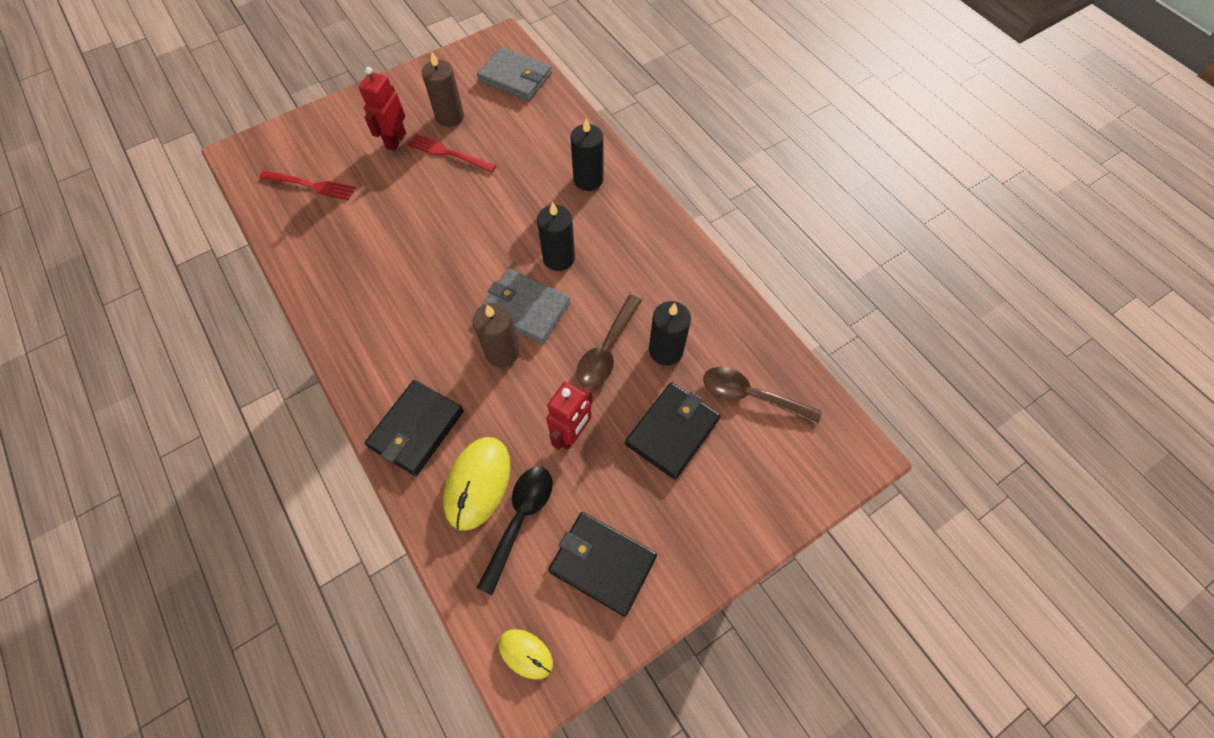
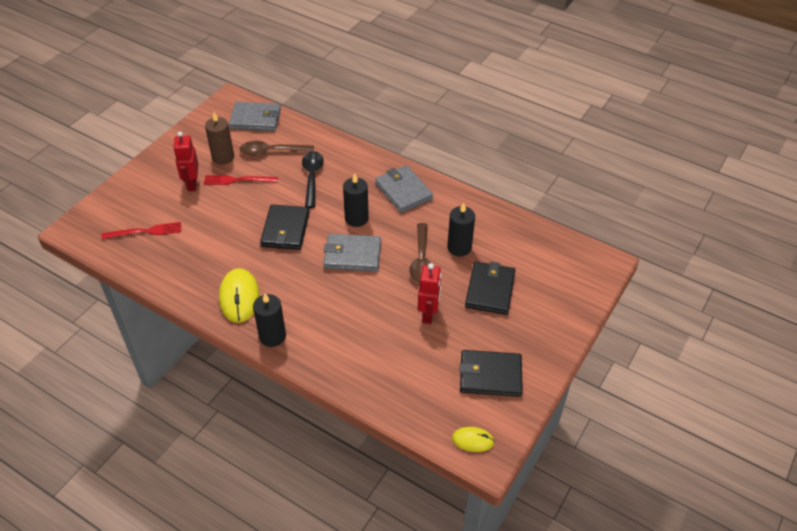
camera: 25 degrees left, 15 degrees down
(416, 429) = (323, 349): black wallet -> black wallet (285, 229)
(477, 483) = (384, 363): yellow mouse -> yellow mouse (239, 297)
(502, 352) = (353, 285): brown candle -> none
(520, 520) = (424, 372): black spoon -> black spoon (312, 177)
(588, 179) = (347, 166): black candle -> black candle (272, 336)
(638, 240) = (403, 191): none -> grey wallet
(751, 396) = (526, 254): brown spoon -> brown spoon (271, 152)

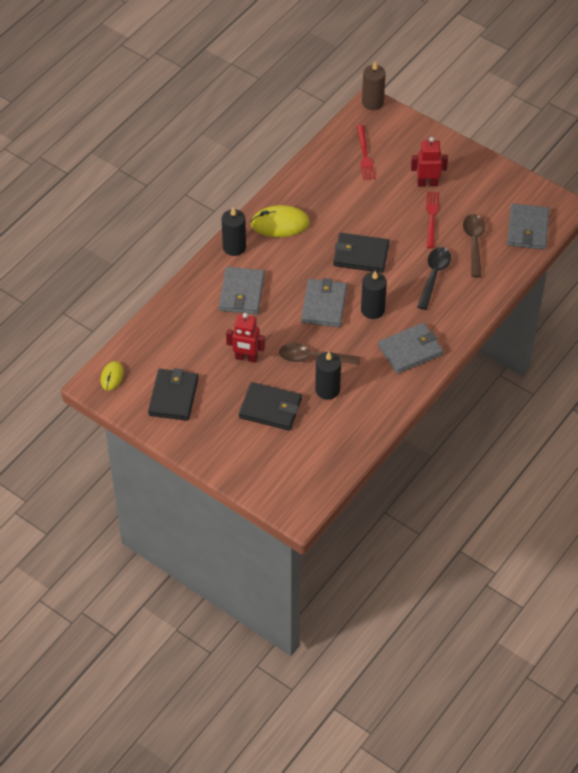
camera: 95 degrees right, 5 degrees up
(223, 157) = (466, 205): brown candle -> brown candle (372, 102)
(312, 177) = (434, 276): black spoon -> black spoon turned 75 degrees counterclockwise
(339, 324) = (242, 293): none -> grey wallet

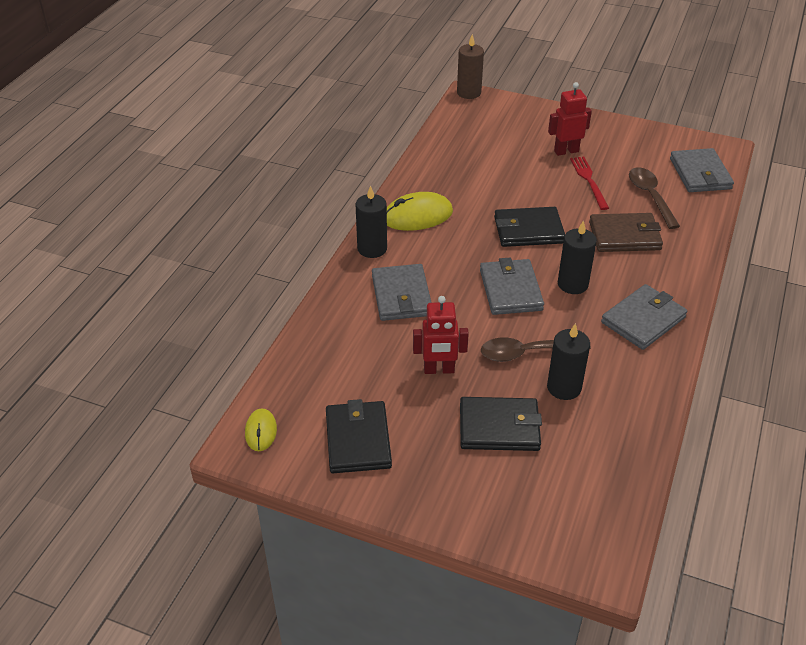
camera: 15 degrees left, 10 degrees down
(365, 155) = (483, 137): red fork -> none
(434, 276) = (624, 236): black spoon -> brown wallet

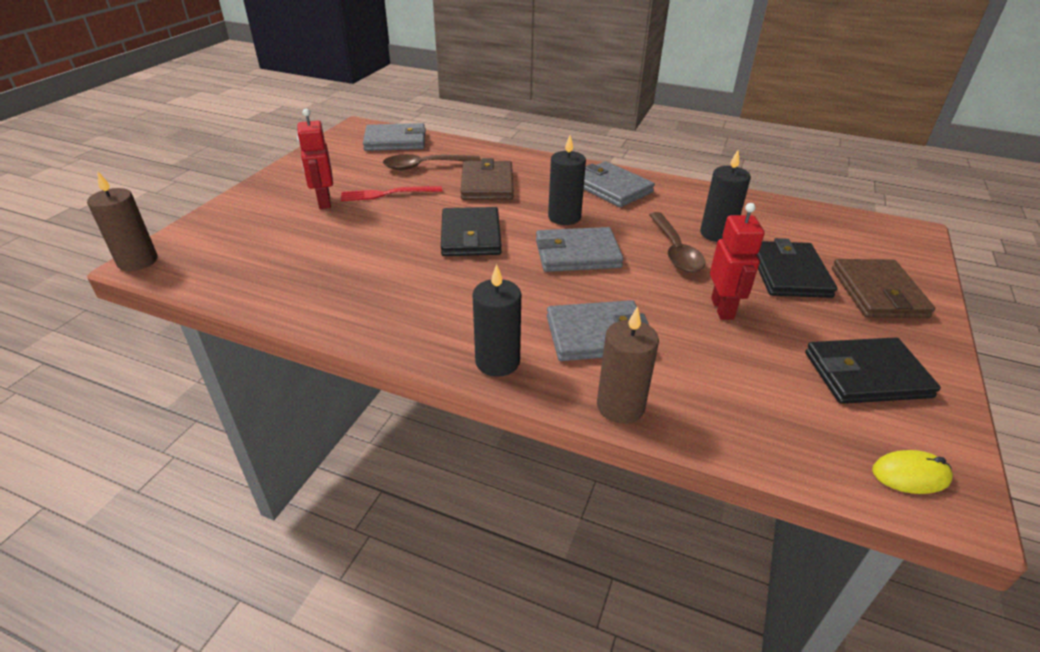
camera: 90 degrees left, 5 degrees down
(329, 302) = (620, 406): none -> brown candle
(417, 216) = (427, 317): yellow mouse -> none
(473, 487) = (878, 293): none -> brown wallet

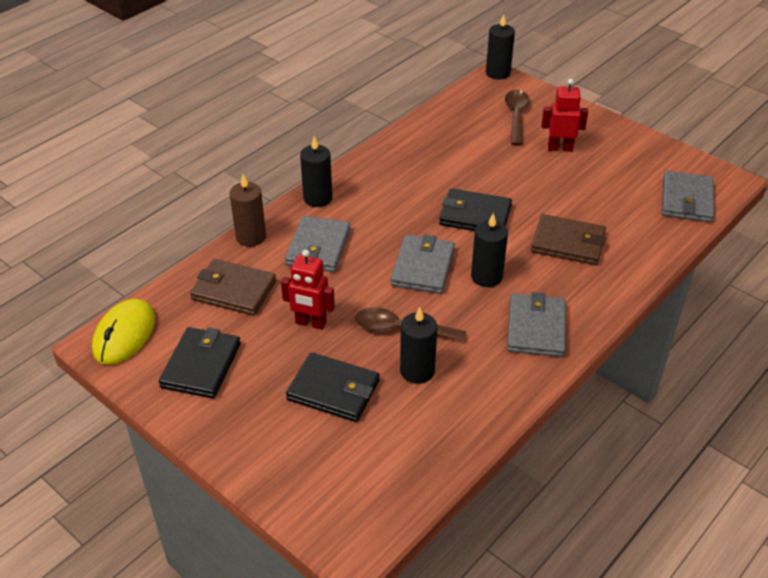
camera: 110 degrees right, 5 degrees up
(137, 261) = (498, 73): brown candle -> black candle
(388, 194) = (565, 182): red fork -> none
(425, 166) = (619, 211): brown spoon -> brown spoon (516, 116)
(611, 188) = (536, 328): grey wallet -> grey wallet turned 60 degrees counterclockwise
(878, 293) = (276, 437): brown wallet -> brown wallet (234, 290)
(910, 475) = (124, 335): yellow mouse -> yellow mouse, size x1.76

